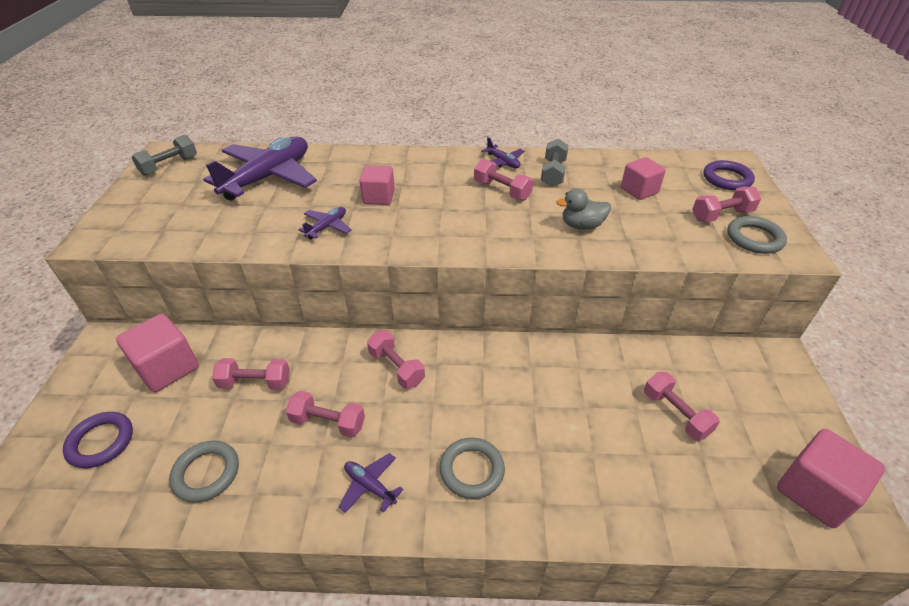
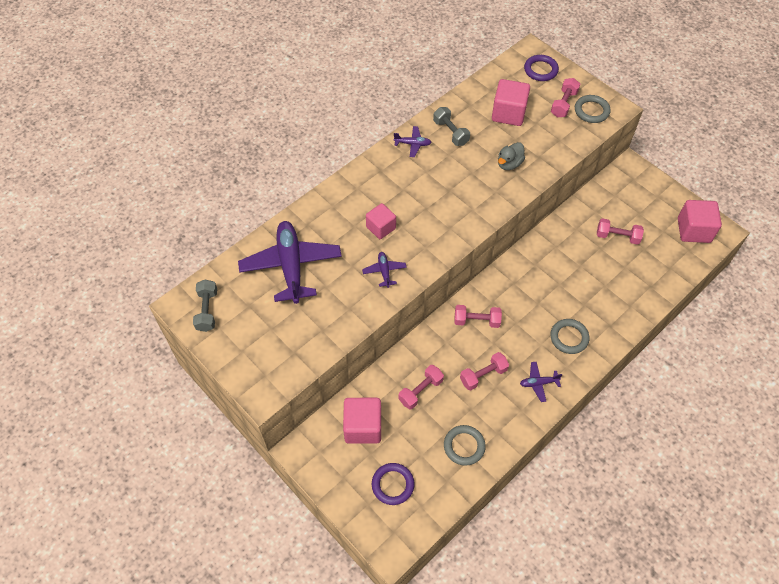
camera: 45 degrees left, 15 degrees up
(502, 190) = (440, 168): pink dumbbell -> none
(639, 190) = (508, 113): pink cube -> pink cube, size x1.52

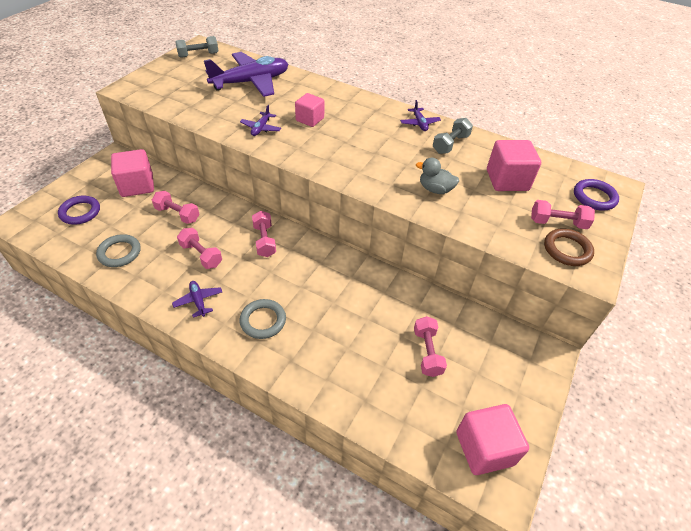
camera: 70 degrees right, 10 degrees down
(384, 271) = (261, 128): purple plane -> purple plane turned 135 degrees clockwise
(591, 111) = (567, 250): grey ring -> brown ring

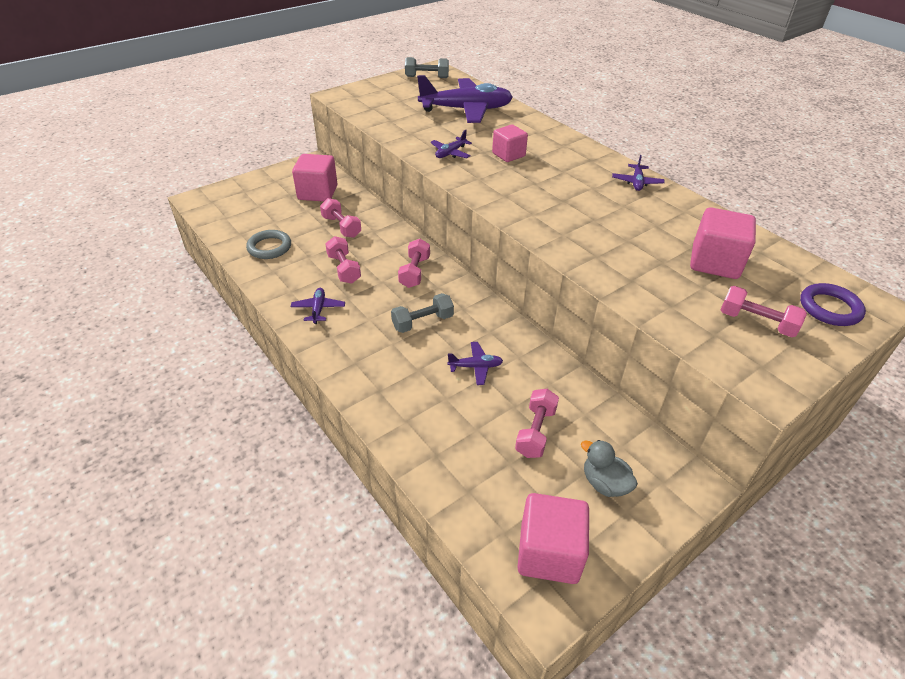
camera: 25 degrees right, 5 degrees down
(80, 212) = (254, 204): purple ring -> none
(263, 321) = (371, 345): grey ring -> none
(356, 312) = (475, 367): none -> purple plane
(435, 189) = (614, 251): grey duck -> grey duck (604, 483)
(450, 144) = (663, 210): grey dumbbell -> grey dumbbell (422, 322)
(567, 250) = (751, 354): brown ring -> none

